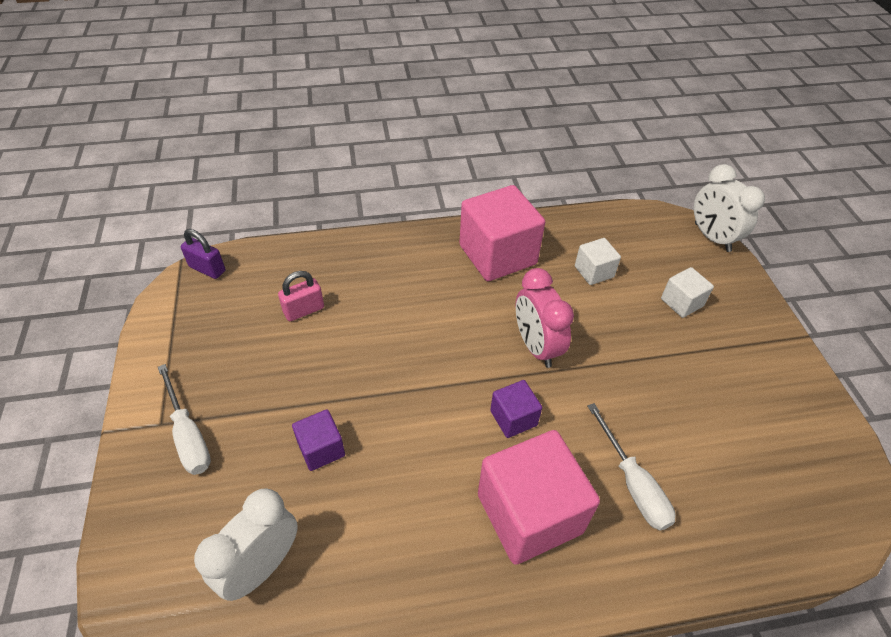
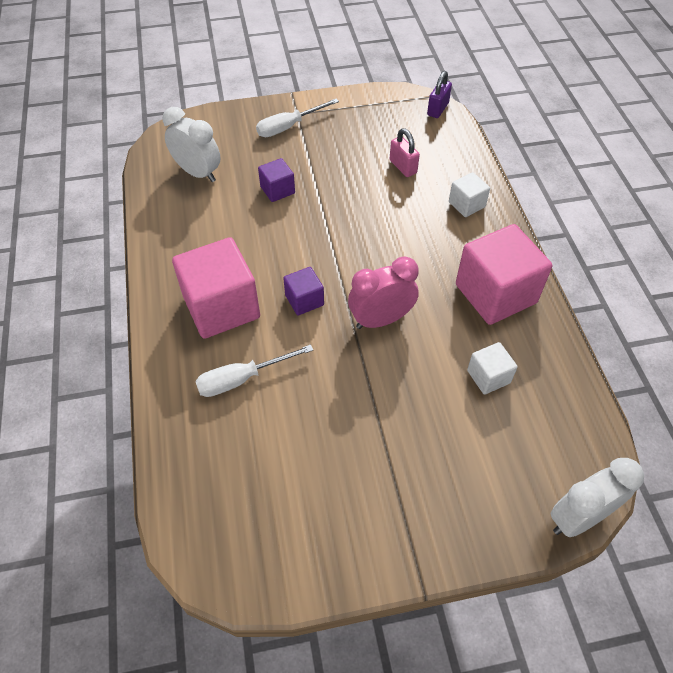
camera: 90 degrees right, 5 degrees up
(681, 302) = (456, 458): white cube -> white cube (466, 204)

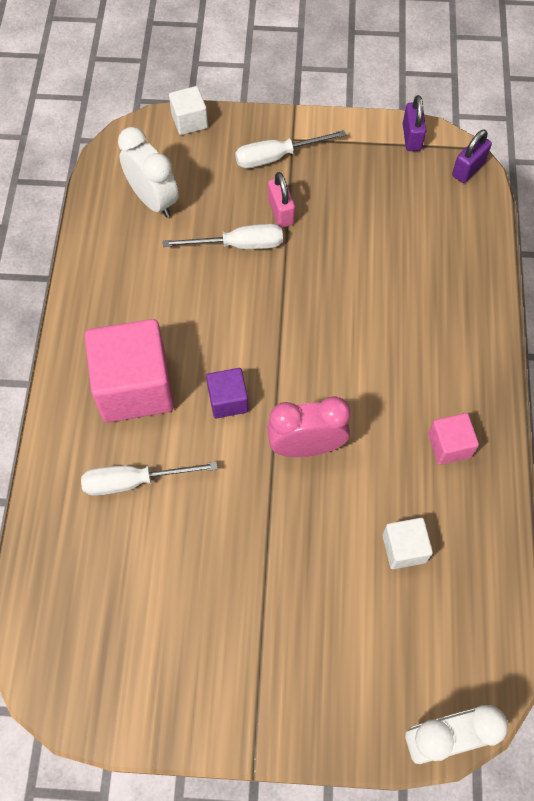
camera: 15 degrees right, 10 degrees up
(277, 190) = (238, 245): purple cube -> white screwdriver
(388, 97) = (411, 137): none -> purple padlock
(403, 167) = (397, 245): pink padlock -> pink padlock (281, 212)
(466, 204) = (457, 316): white cube -> white cube (189, 121)
(495, 294) = (449, 445): pink cube -> pink cube, size x0.50

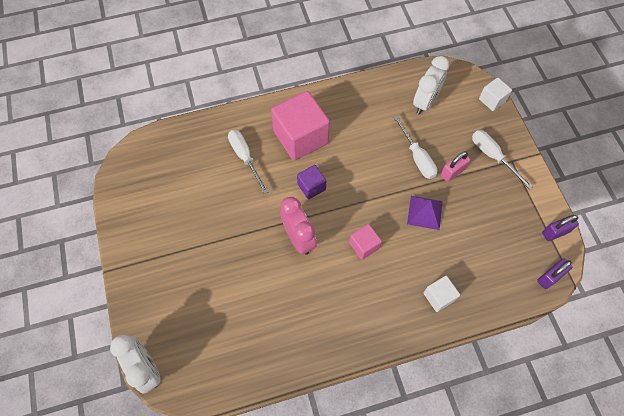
camera: 70 degrees right, 0 degrees up
(328, 269) = (425, 212): none -> purple pyramid
(404, 548) = (253, 313): white cube -> white cube (438, 297)
(449, 445) = (331, 322): pink cube -> pink cube (364, 246)
(468, 169) = (549, 277): purple padlock -> purple padlock turned 60 degrees counterclockwise

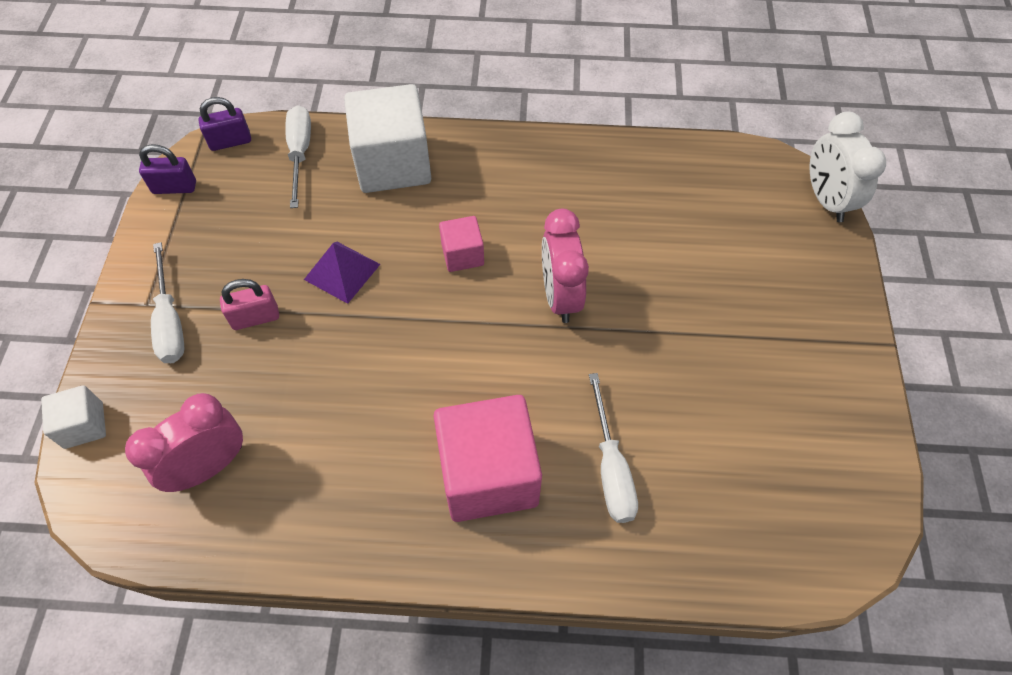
camera: 160 degrees left, 5 degrees down
(311, 187) = (506, 371): purple cube -> none
(417, 157) = (296, 363): white screwdriver -> white screwdriver (300, 153)
(425, 102) = (209, 466): white clock -> pink clock
(438, 297) = (393, 163): white cube -> white cube, size x2.02

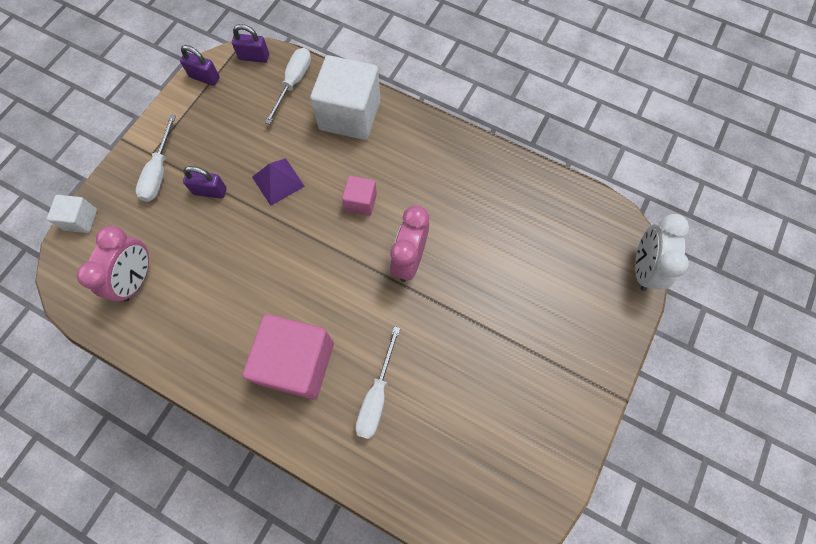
camera: 25 degrees right, 10 degrees up
(209, 466) = (137, 279): pink clock -> pink clock turned 120 degrees clockwise
(255, 318) = (210, 191): pink padlock -> purple padlock

